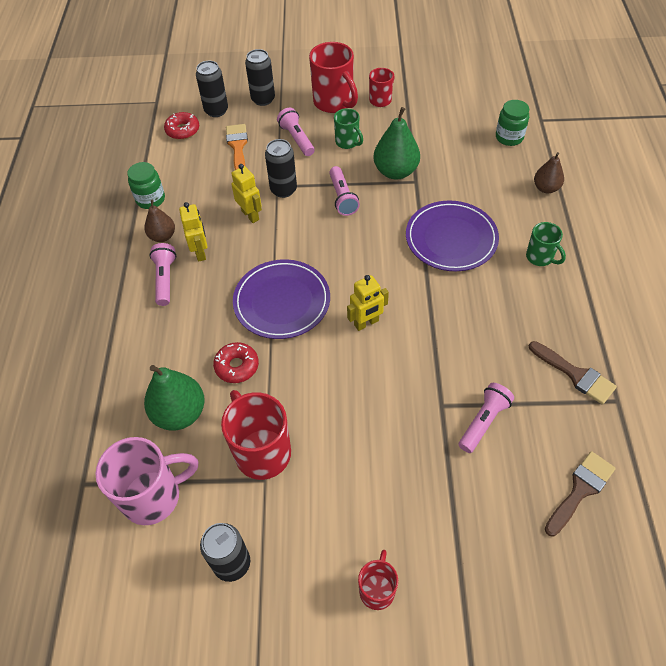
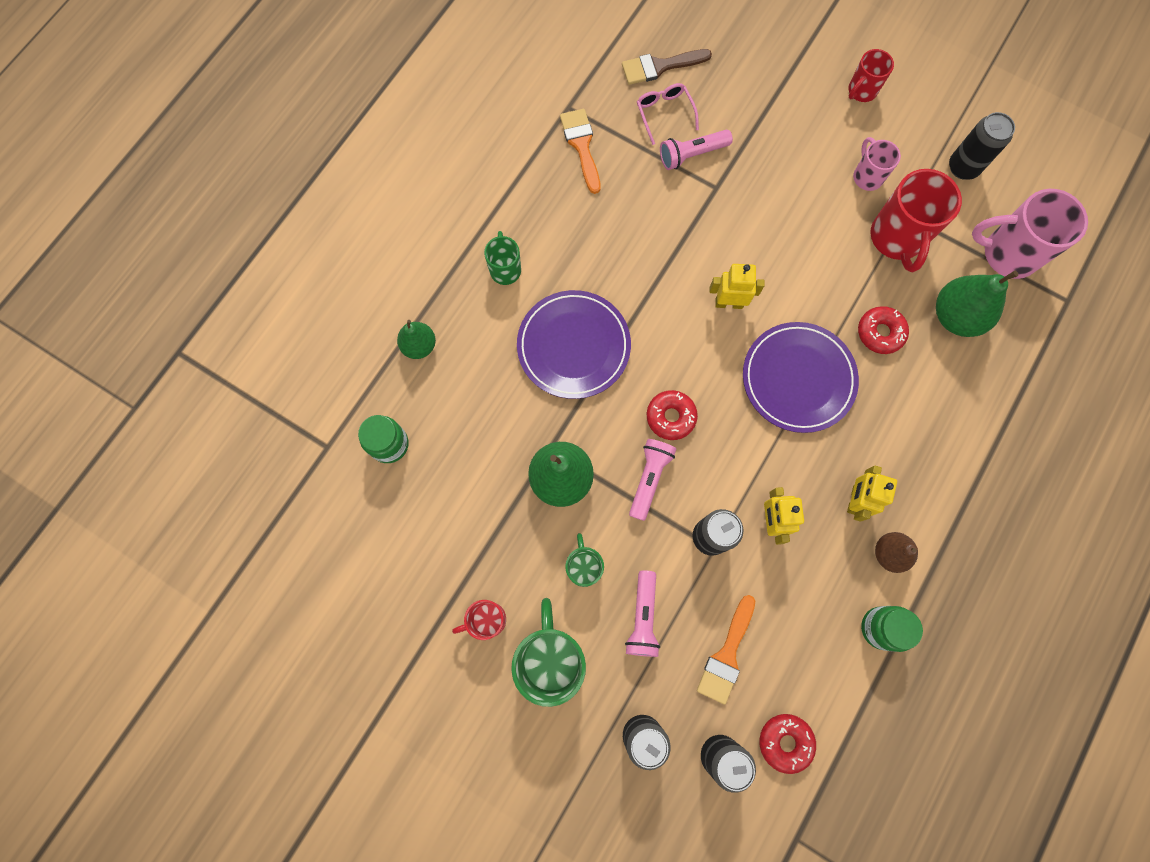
camera: 150 degrees left, 20 degrees up
(165, 279) = (910, 485): pink flashlight -> none
(319, 496) = (867, 176): none -> pink mug
(334, 102) = (551, 658): red mug -> green mug
(354, 234) = (670, 417): none -> red donut
(537, 445) = (664, 113): none -> pink glasses
(546, 188) = (419, 346): brown pear -> green pear
(575, 374) = (581, 146): brown brush -> orange brush

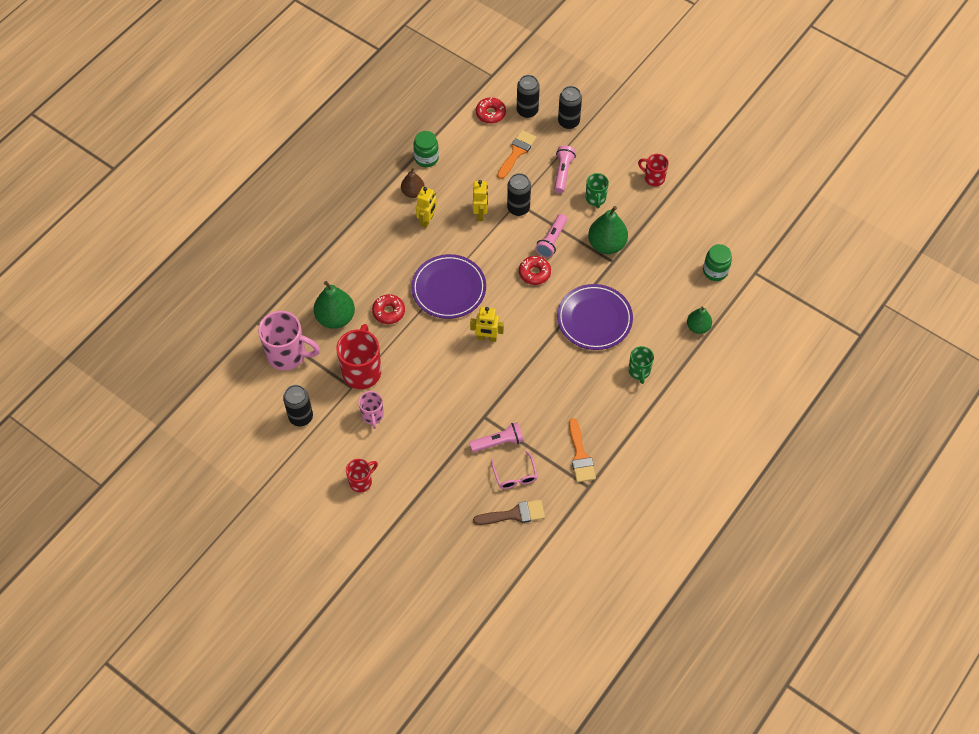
camera: 175 degrees left, 15 degrees down
(487, 620) = (653, 178): red mug -> red mug turned 135 degrees counterclockwise
(551, 658) = (617, 158): green mug -> none

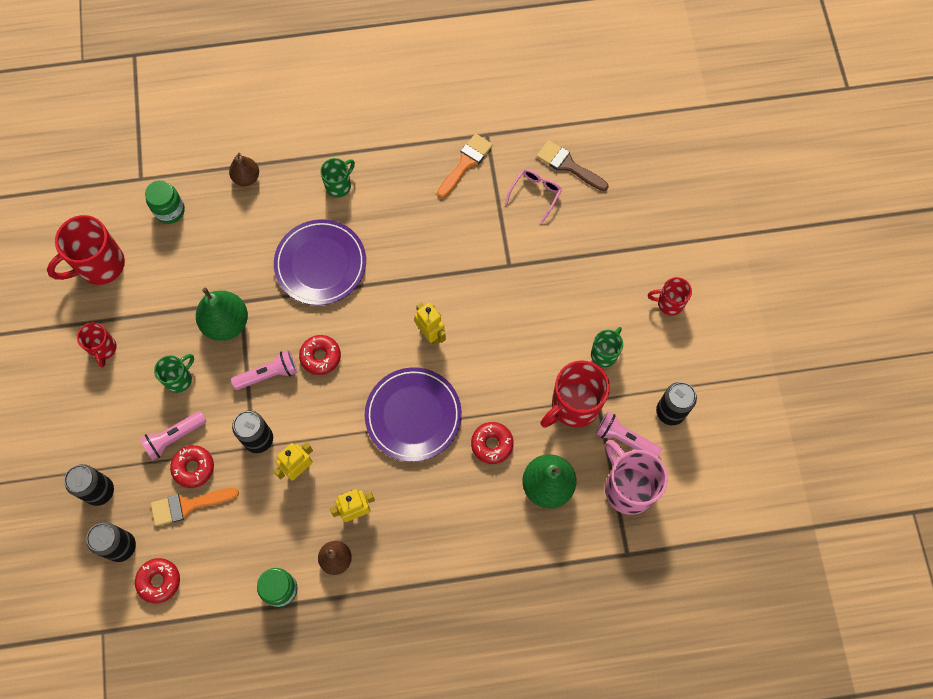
camera: 135 degrees left, 10 degrees up
(372, 416) = (604, 353): pink mug -> green mug
(498, 442) = (520, 233): pink flashlight -> pink flashlight (625, 439)
(535, 169) = (193, 468): none -> red donut
(698, 327) = (246, 177): green pear -> brown pear
(712, 212) = (100, 265): none -> red mug

